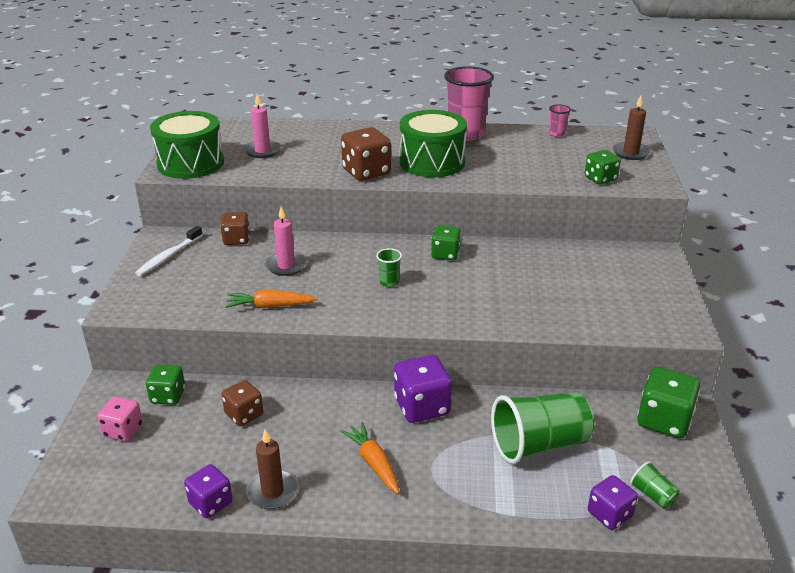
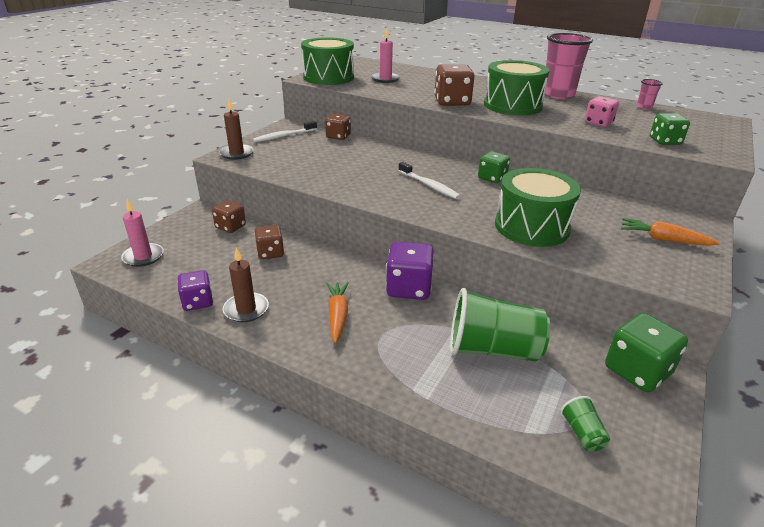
camera: 25 degrees right, 0 degrees up
(123, 430) = (184, 239): pink dice -> pink dice (598, 123)
(168, 396) = (230, 227): green dice -> brown dice
(270, 306) = (324, 179): orange carrot -> orange carrot (663, 239)
(286, 266) = (359, 158): pink candle -> pink candle (143, 257)
(389, 282) = (429, 185): green cup -> white toothbrush
(520, 305) = (531, 227): none -> green drum
(609, 514) = (523, 433): purple dice -> none
(630, 153) = (711, 130): brown candle -> brown candle (236, 153)

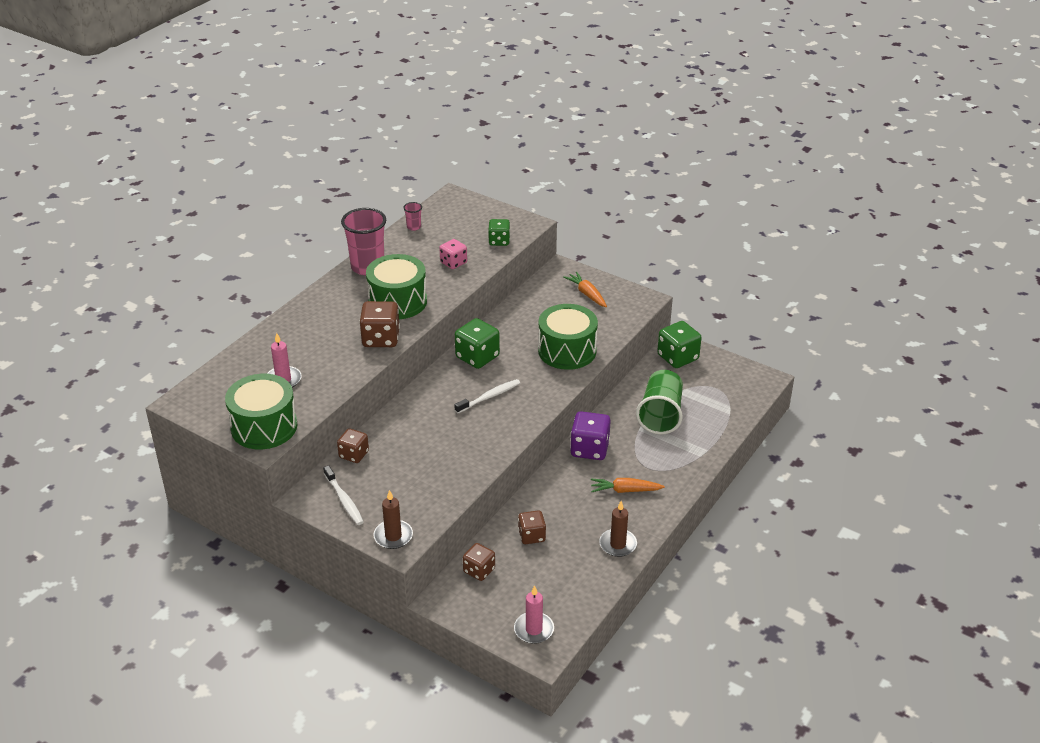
camera: 85 degrees left, 5 degrees up
(198, 302) = (608, 576): purple dice -> none
(492, 178) = (477, 357): green dice -> green dice, size x1.56
(582, 433) = (728, 392): green cup -> none
(663, 239) = (587, 294): orange carrot -> orange carrot turned 120 degrees clockwise

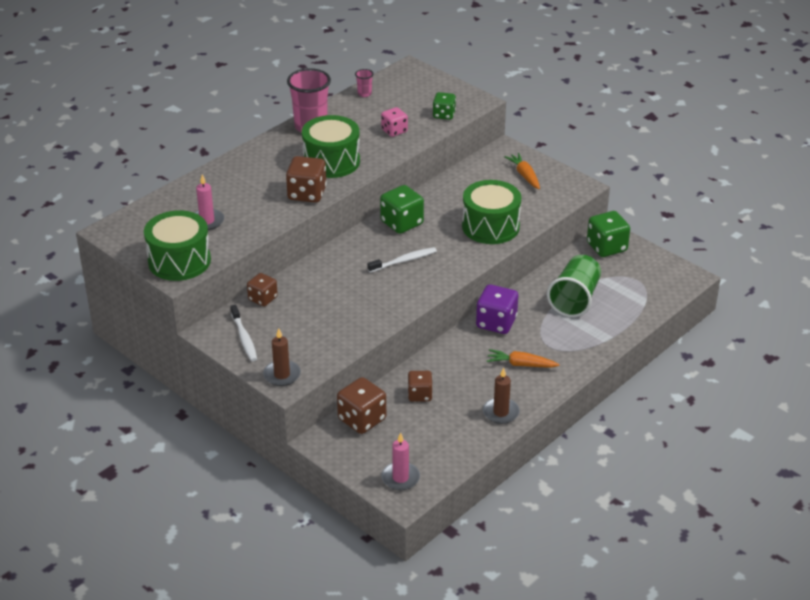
camera: 10 degrees right, 0 degrees up
(479, 570) = (362, 419): brown dice -> brown dice, size x1.56

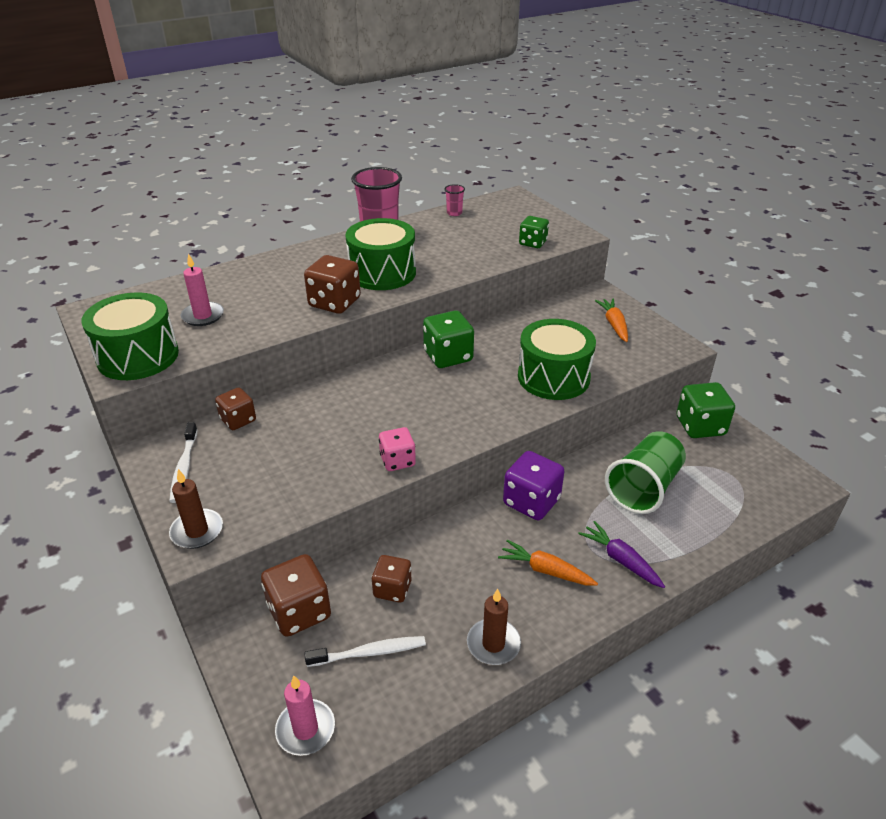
camera: 15 degrees right, 0 degrees up
(394, 131) = (469, 251): pink dice -> pink dice (397, 460)
(404, 261) = (430, 402): white toothbrush -> white toothbrush (369, 652)
(570, 349) = (620, 560): none -> purple carrot

